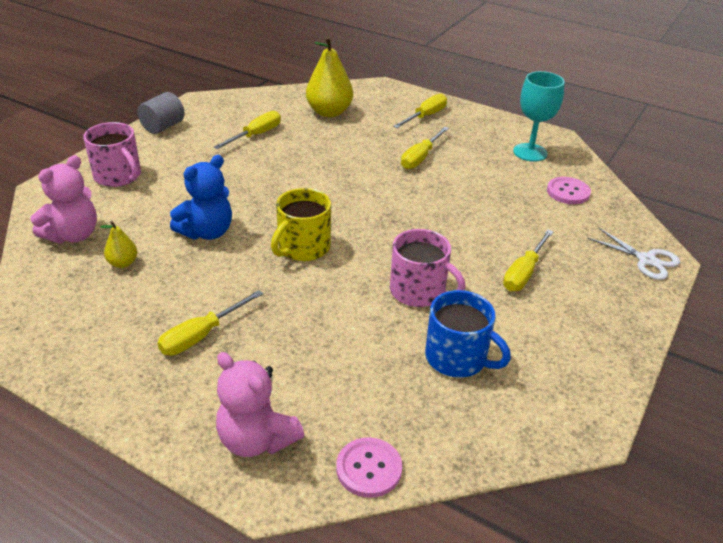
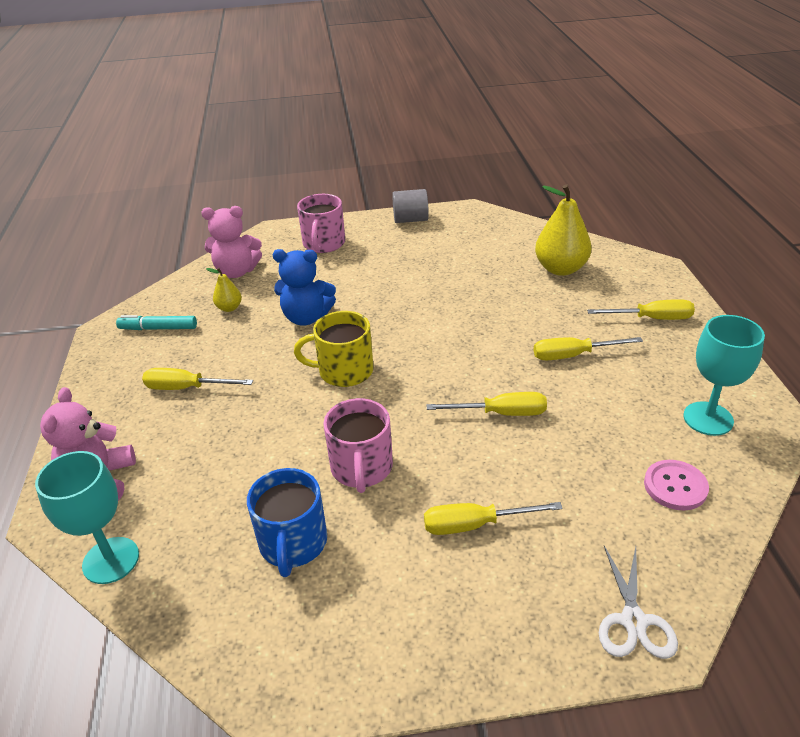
camera: 55 degrees right, 0 degrees up
(81, 316) = (158, 328): none -> turquoise marker
(256, 135) = (465, 259): yellow screwdriver -> yellow screwdriver (501, 413)
(369, 468) = (111, 560): pink button -> turquoise goblet

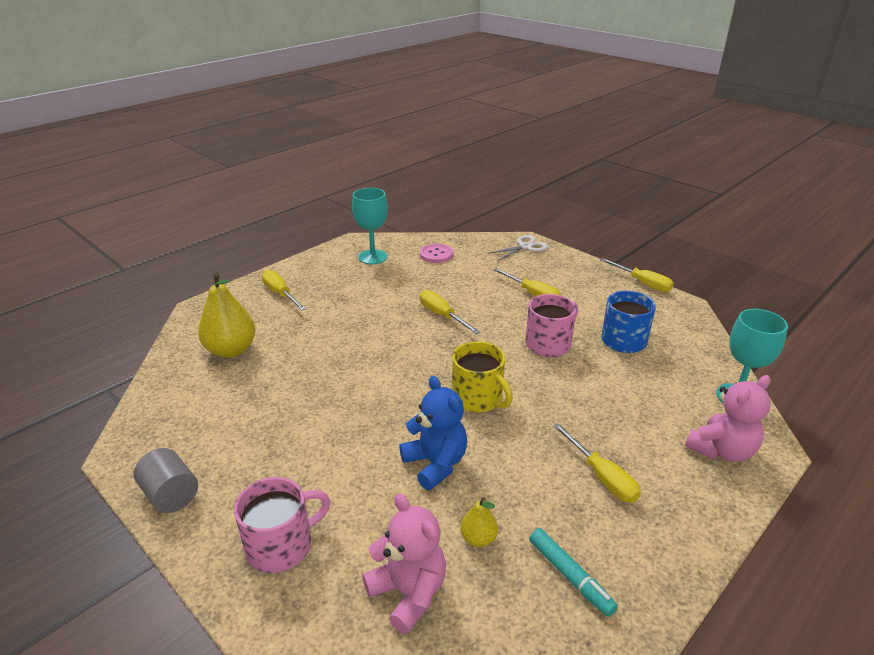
camera: 130 degrees left, 5 degrees down
(573, 355) = (354, 309): yellow screwdriver -> yellow screwdriver (642, 283)

